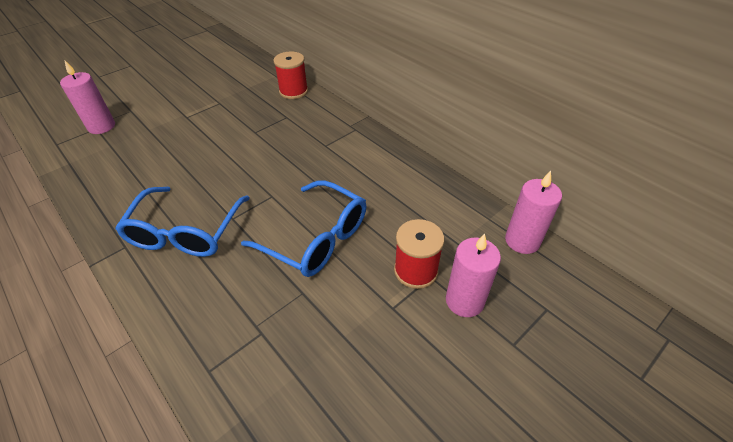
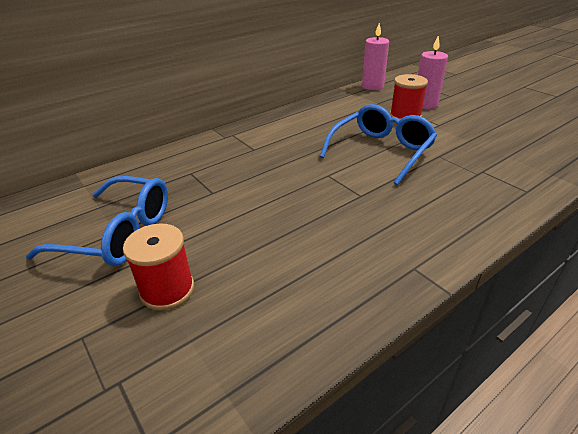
camera: 85 degrees left, 10 degrees down
(101, 126) = (118, 372): pink candle -> none
(186, 231) = (383, 223): blue glasses -> blue glasses (117, 233)
(293, 91) = (136, 170): red spool -> red spool (167, 290)

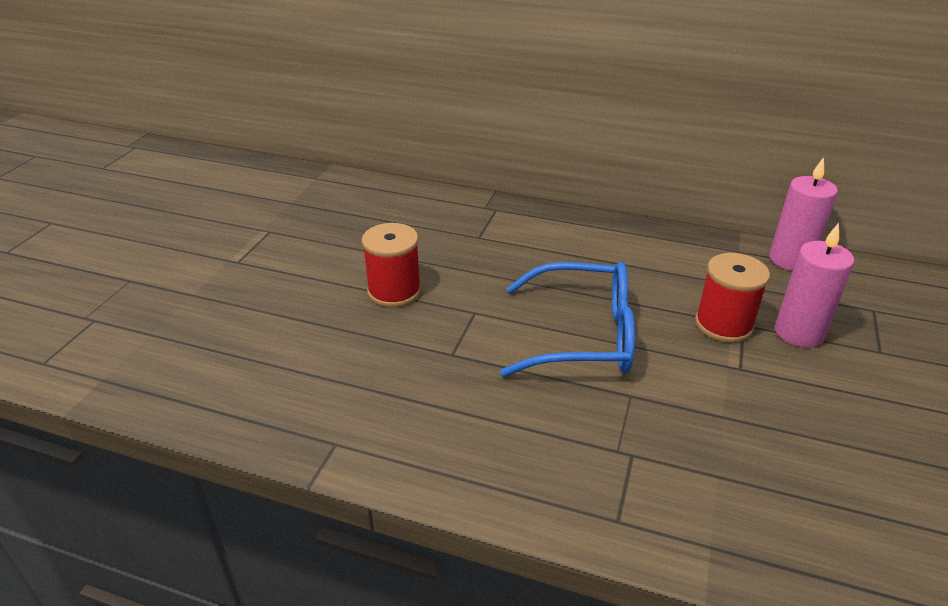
camera: 55 degrees right, 0 degrees up
(117, 233) = (259, 231): blue glasses -> none
(167, 290) = (202, 293): red spool -> red spool (394, 291)

